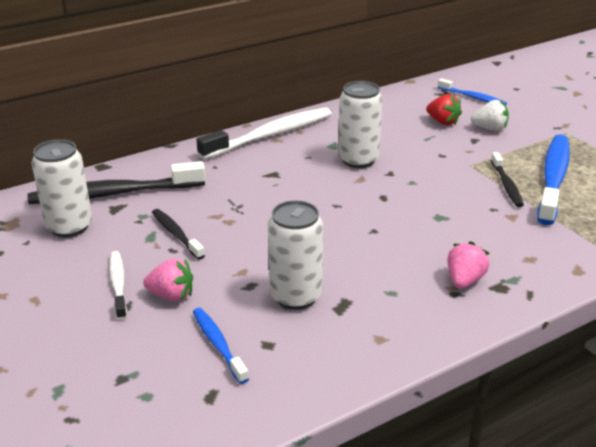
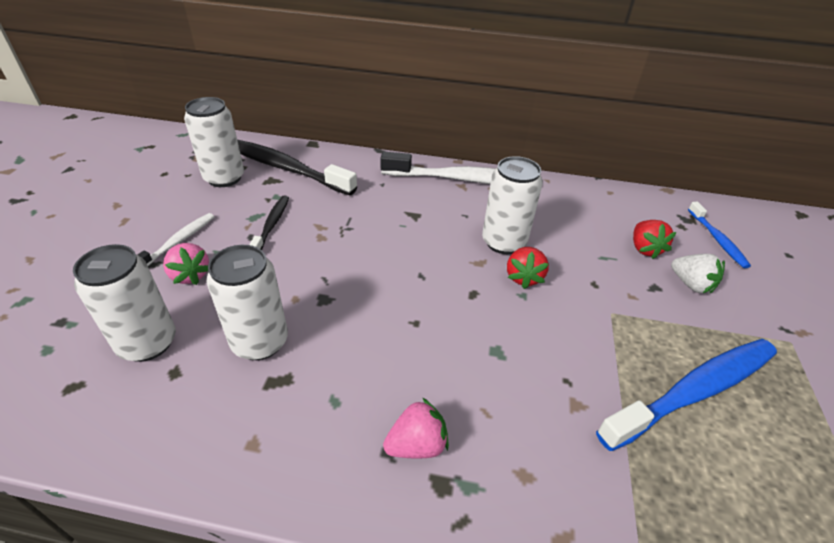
camera: 40 degrees right, 10 degrees up
(218, 344) = (147, 343): blue toothbrush -> white can
(399, 172) = (523, 277): none -> red strawberry
(506, 185) = (621, 362): black toothbrush -> none

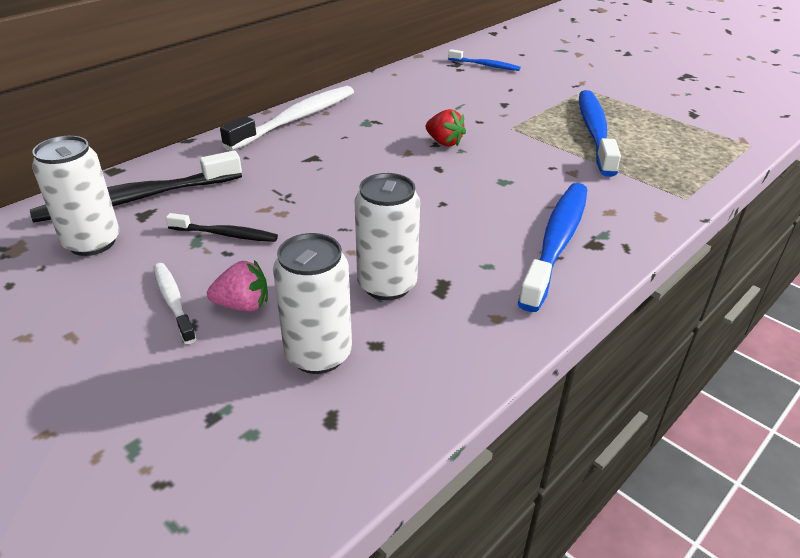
camera: 55 degrees left, 5 degrees down
(272, 225) = (226, 234): black toothbrush -> black toothbrush turned 150 degrees clockwise
(416, 444) = (556, 242): pink strawberry -> blue toothbrush
(503, 242) = (397, 134): white can -> none
(645, 249) = (466, 90): red strawberry -> none
(691, 284) = (514, 92): white strawberry -> none

